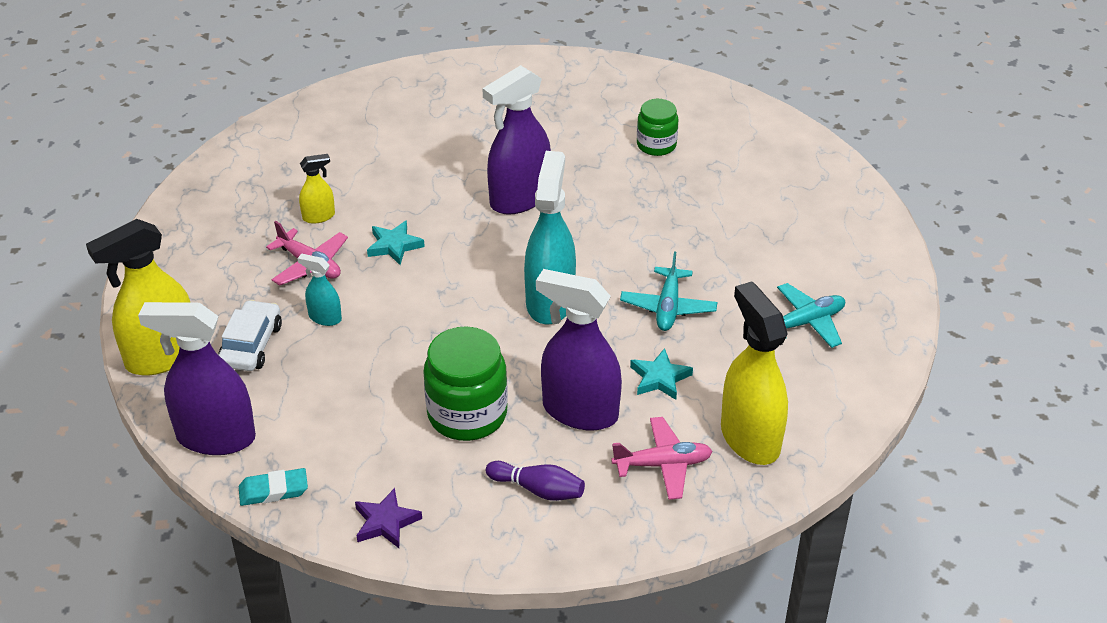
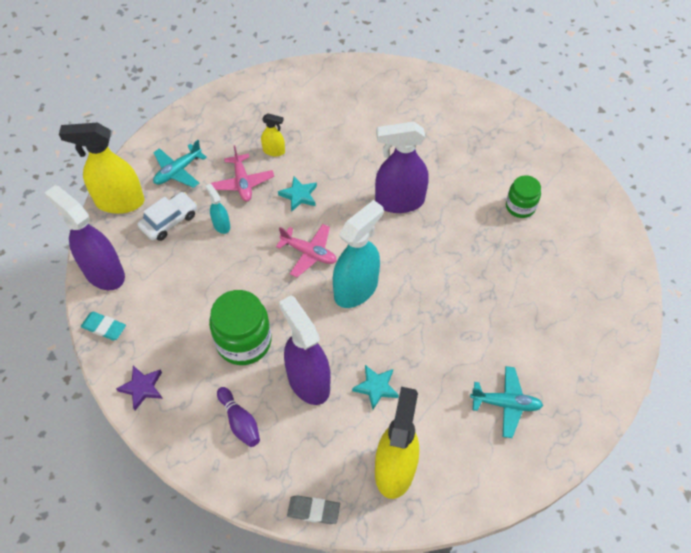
camera: 35 degrees right, 15 degrees up
(662, 464) = (325, 453): pink plane -> pink plane (309, 253)
(668, 307) = (425, 337): turquoise plane -> turquoise plane (178, 171)
(701, 522) = (313, 510): none -> grey eraser

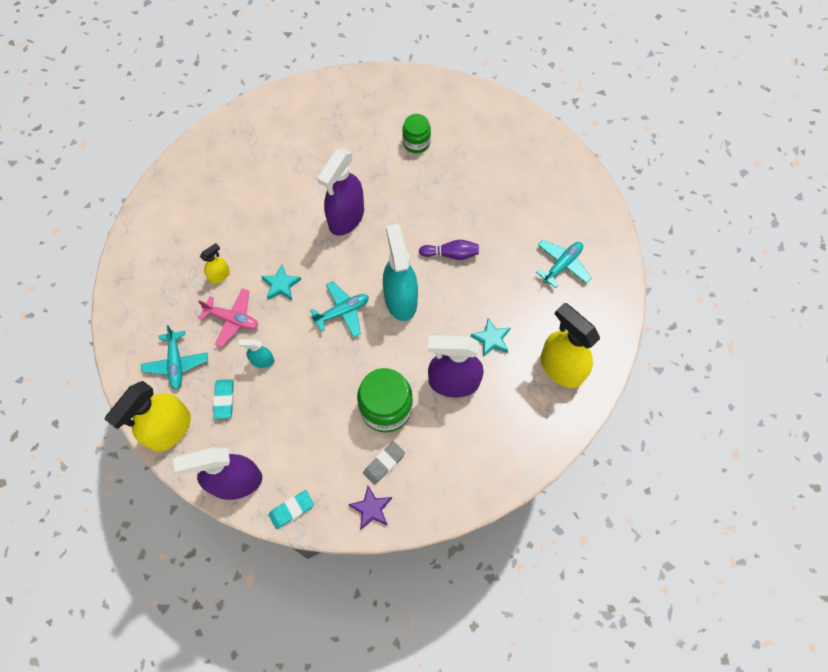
camera: 55 degrees left, 10 degrees up
(169, 221) = (224, 399): white car -> turquoise eraser
(240, 422) = (452, 451): purple bowling pin -> purple bowling pin (451, 254)
(309, 253) = (342, 312): pink plane -> turquoise plane
(313, 510) = (555, 441): grey eraser -> grey eraser (384, 463)

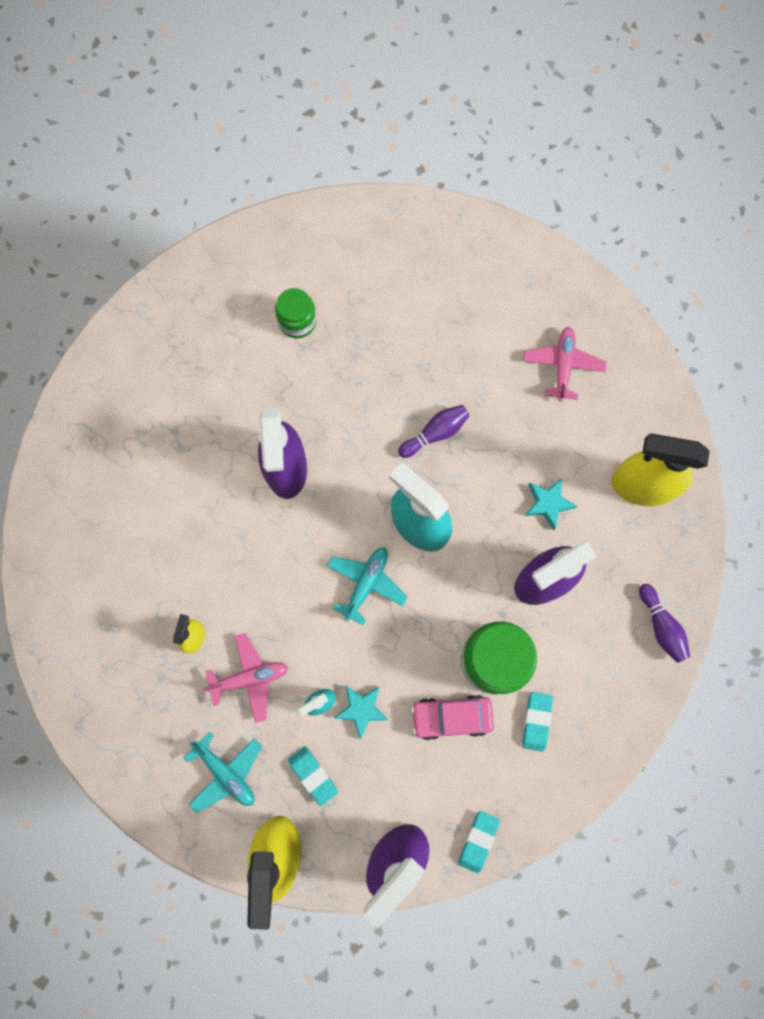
camera: 35 degrees left, 10 degrees up
(281, 285) = (273, 599): turquoise star -> turquoise star (361, 709)
(333, 424) = (451, 717): none -> pink car
(371, 509) = (559, 779): purple star -> none
(384, 463) = (536, 721): grey eraser -> turquoise eraser
(509, 461) = (661, 626): none -> purple bowling pin
(562, 265) = (562, 366): turquoise plane -> pink plane

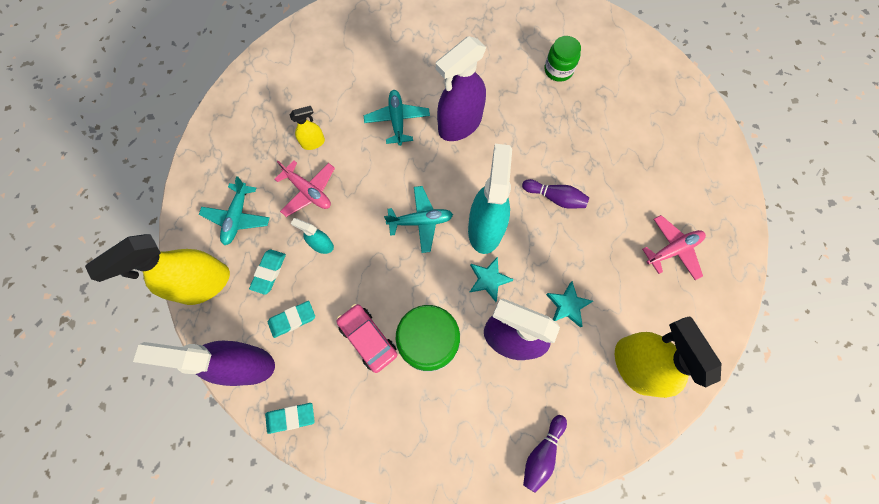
camera: 55 degrees right, 5 degrees down
(233, 530) = (397, 120): none -> turquoise plane
(361, 709) = (333, 274): turquoise star -> turquoise star (489, 279)
(536, 721) = (405, 403): turquoise eraser -> turquoise eraser (292, 319)

